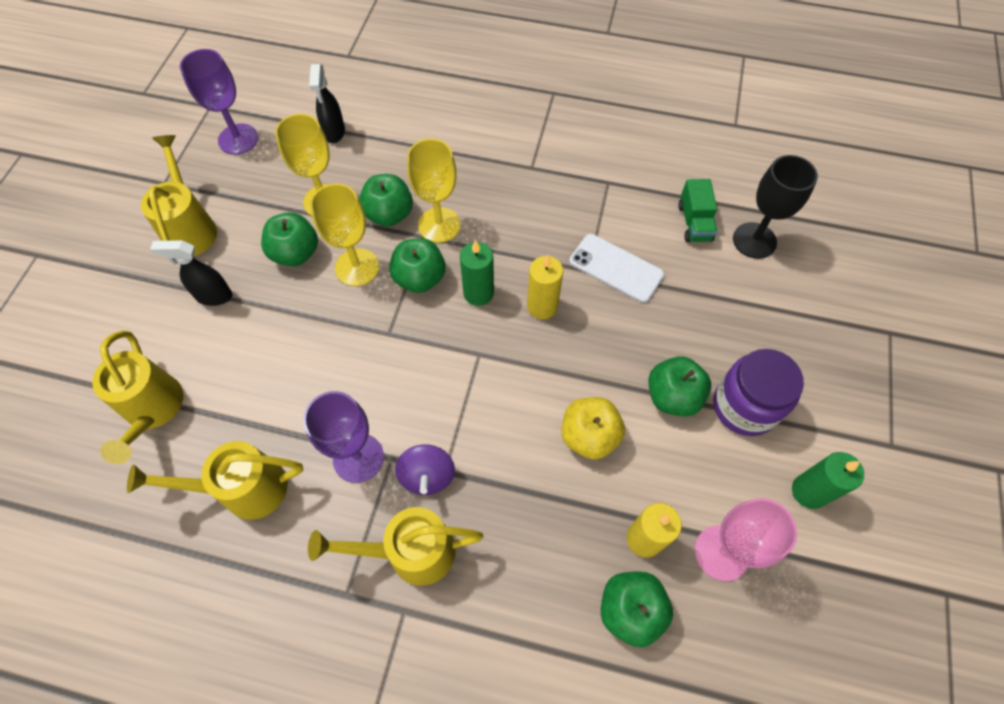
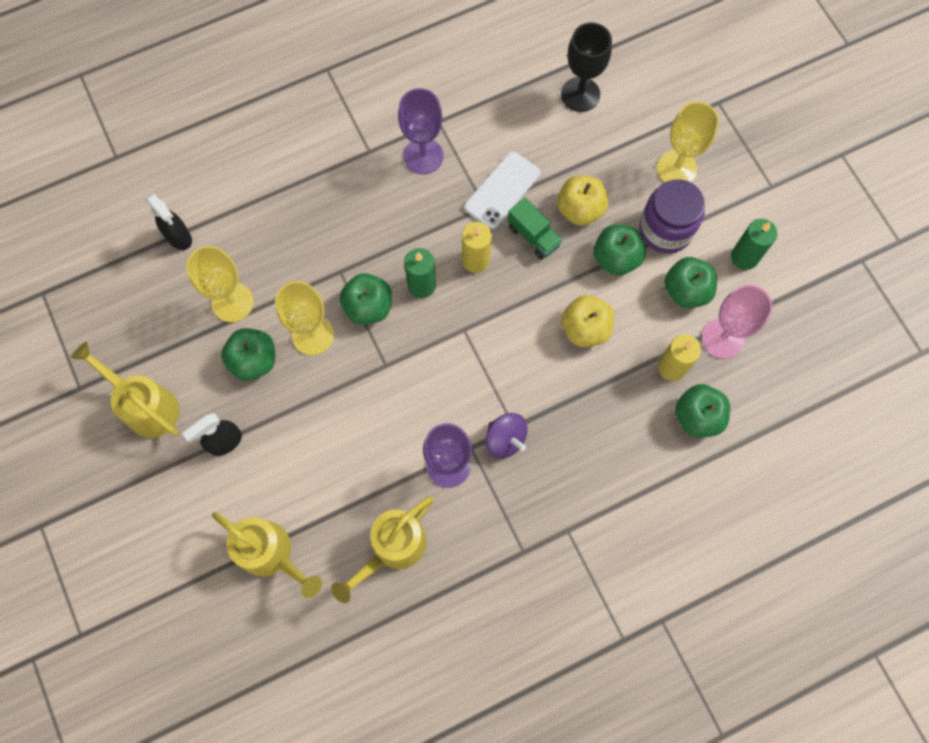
camera: 40 degrees left, 10 degrees up
(238, 139) = (102, 304): purple goblet -> purple goblet (423, 156)
(389, 214) = (295, 274): green apple -> green apple (686, 291)
(411, 552) = (539, 494): yellow watering can -> none
(439, 225) = (342, 253): yellow goblet -> yellow goblet (676, 168)
(616, 268) = (502, 190): white phone -> white phone turned 45 degrees counterclockwise
(673, 331) = (580, 209): none -> yellow apple
(694, 223) = (528, 110): green truck -> green truck (533, 236)

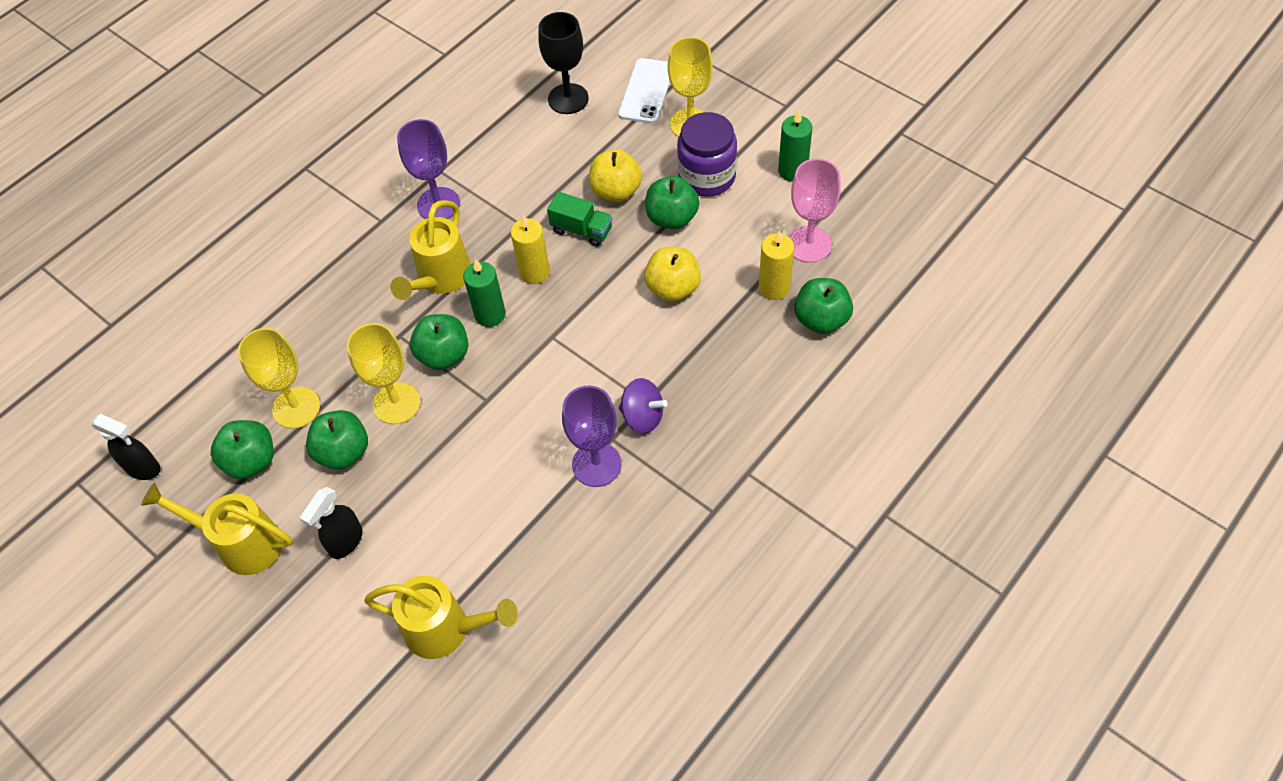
camera: 20 degrees left, 15 degrees down
(179, 237) = (212, 371): black spray bottle -> black spray bottle (143, 468)
(392, 548) = (575, 567): yellow watering can -> yellow watering can (440, 279)
(502, 190) = (531, 204): white phone -> white phone (646, 91)
(686, 291) = (753, 219): green apple -> green apple (251, 461)

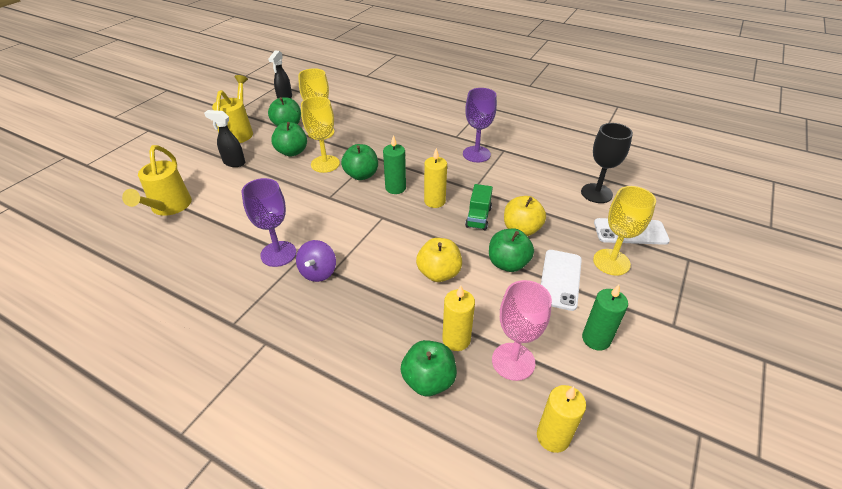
camera: 75 degrees right, 15 degrees down
(440, 279) = (419, 164): yellow watering can -> none
(707, 176) = (560, 279): purple jar -> white phone
(892, 234) = (553, 437): none -> yellow candle

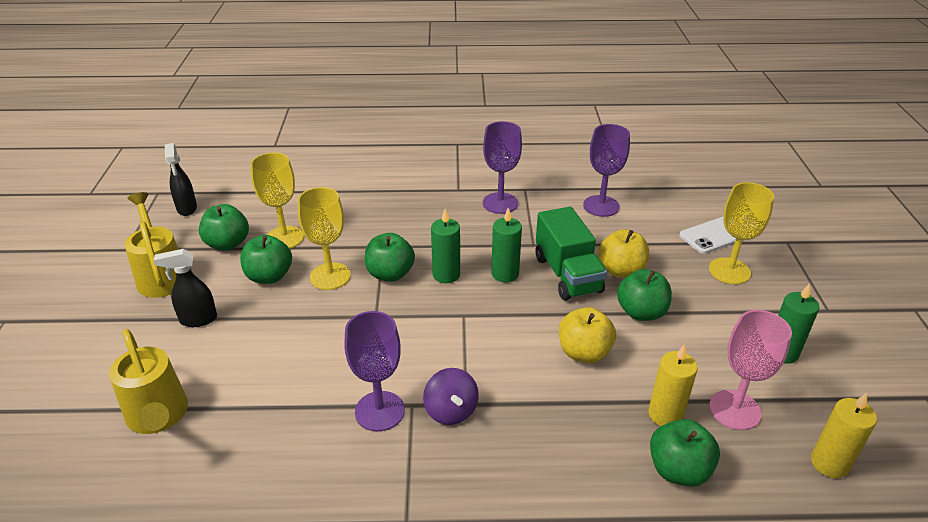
camera: 30 degrees left, 5 degrees down
(434, 201) = (505, 274): yellow candle -> green candle
(478, 217) = (567, 274): green truck -> green truck, size x1.63
(550, 180) = (601, 206): none -> purple goblet
(560, 279) = (702, 307): white phone -> none
(596, 193) = (656, 205): black goblet -> none

